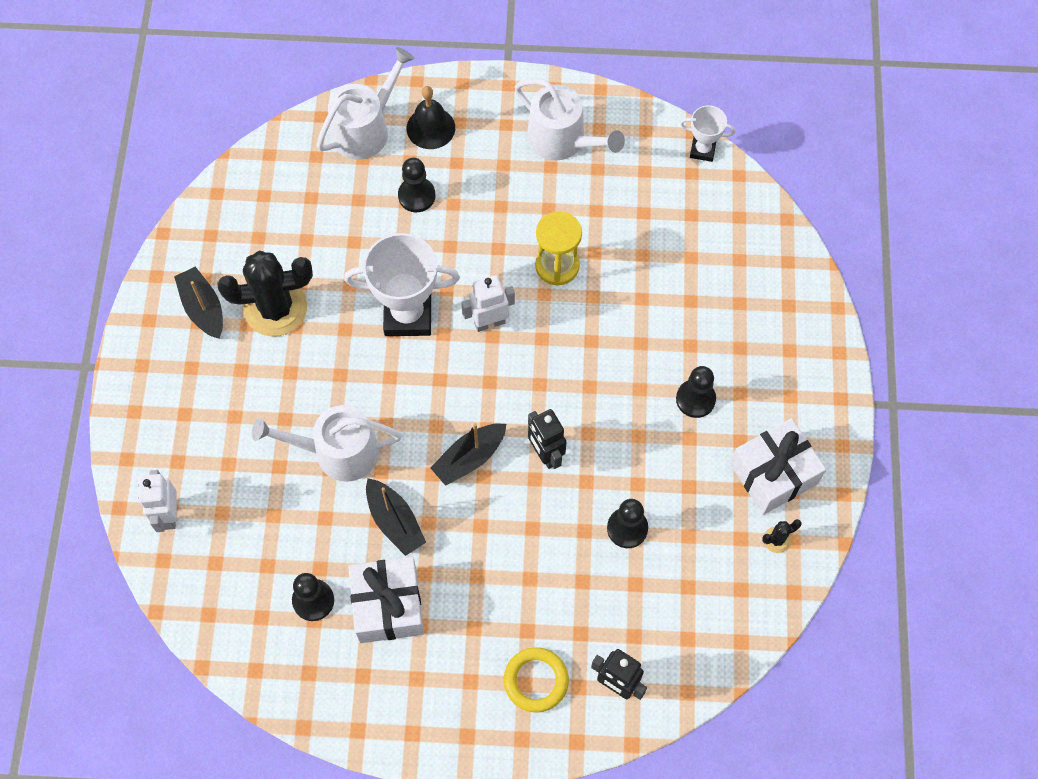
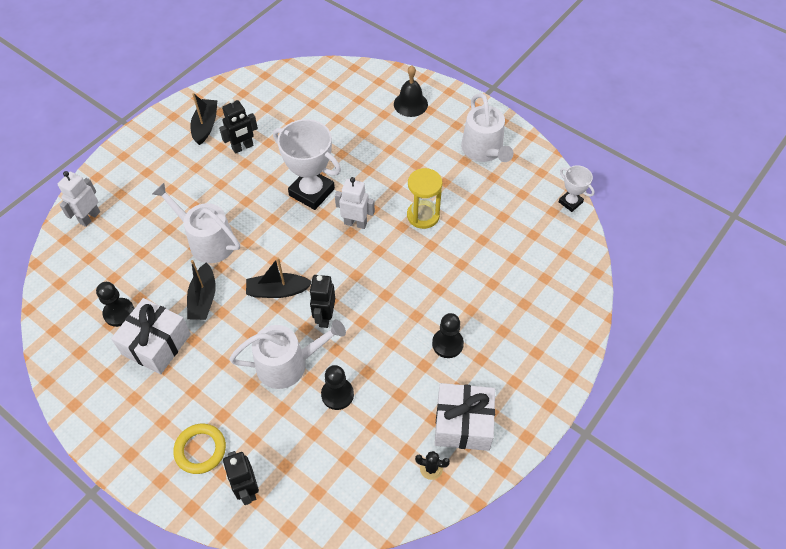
camera: 35 degrees right, 10 degrees down
(275, 308) = (243, 147): black cactus -> black robot
(365, 129) = (373, 86): white watering can -> white watering can (288, 364)
(416, 196) = (372, 133): black pawn -> none

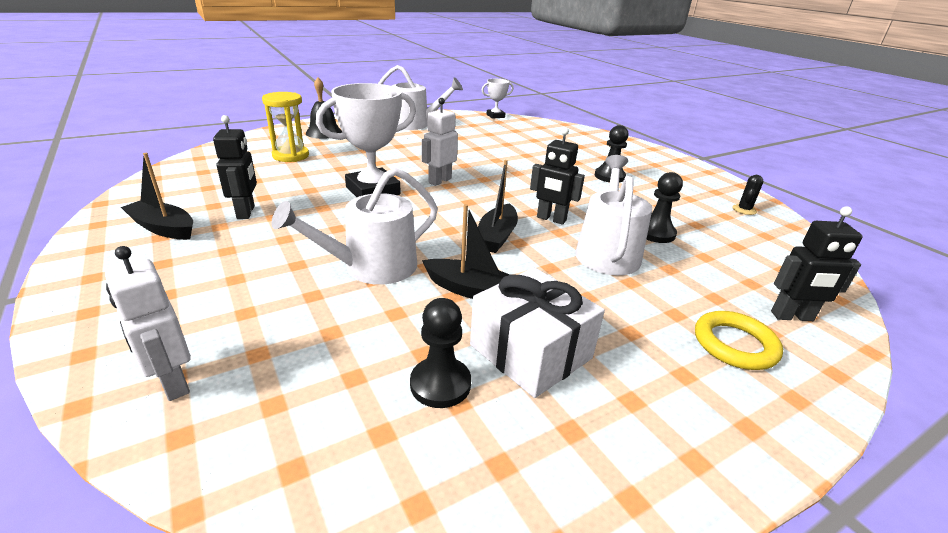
camera: 70 degrees left, 25 degrees down
(423, 215) = (460, 155): yellow hourglass -> yellow hourglass (291, 156)
(463, 424) = (695, 188): white gift -> none

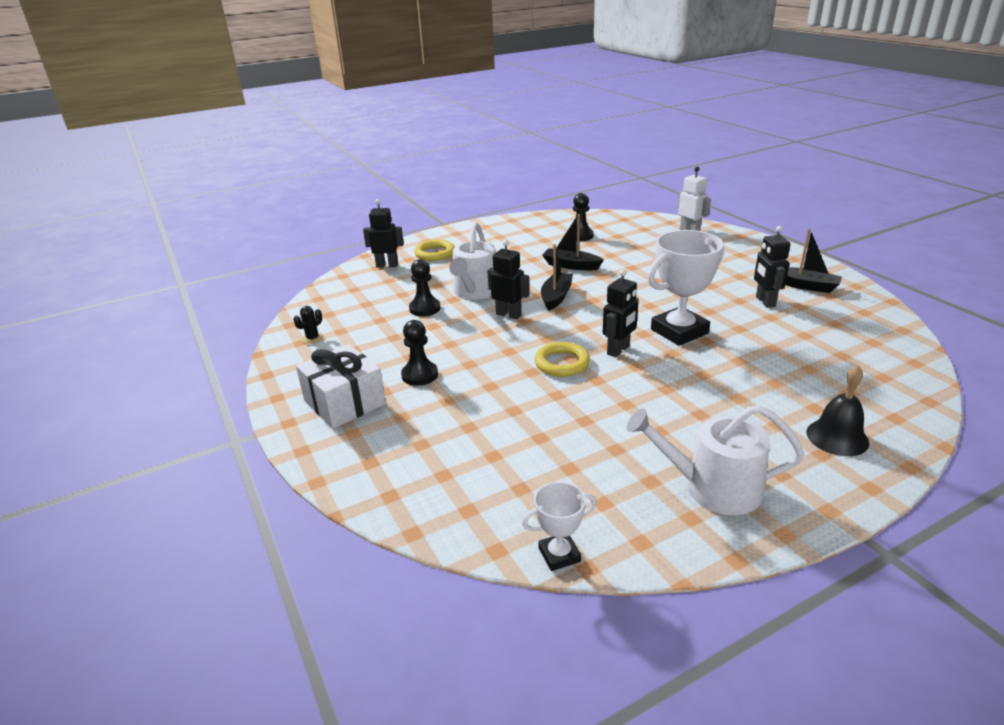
camera: 175 degrees left, 0 degrees up
(291, 156) = (817, 375): yellow hourglass -> none
(372, 267) = (637, 272): white watering can -> none
(439, 181) = (618, 350): white robot -> black robot
(492, 176) = (562, 363): none -> yellow ring
(530, 351) = (540, 246): white gift -> white gift (344, 402)

